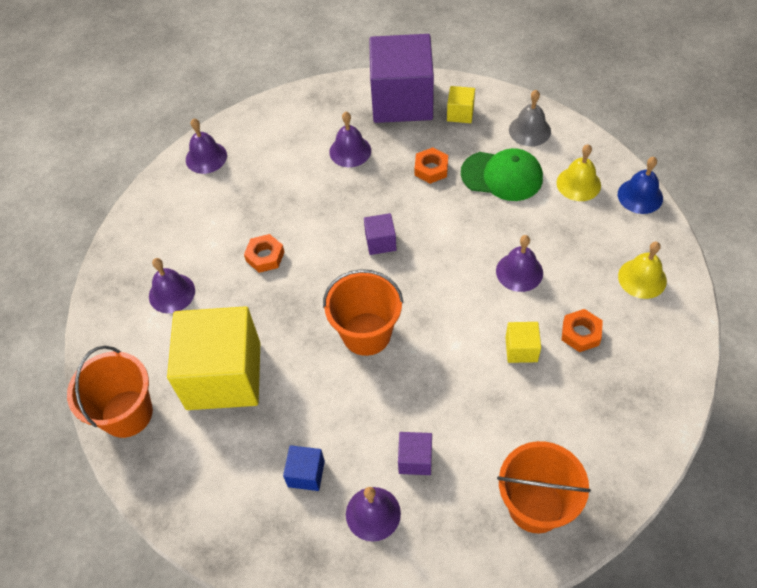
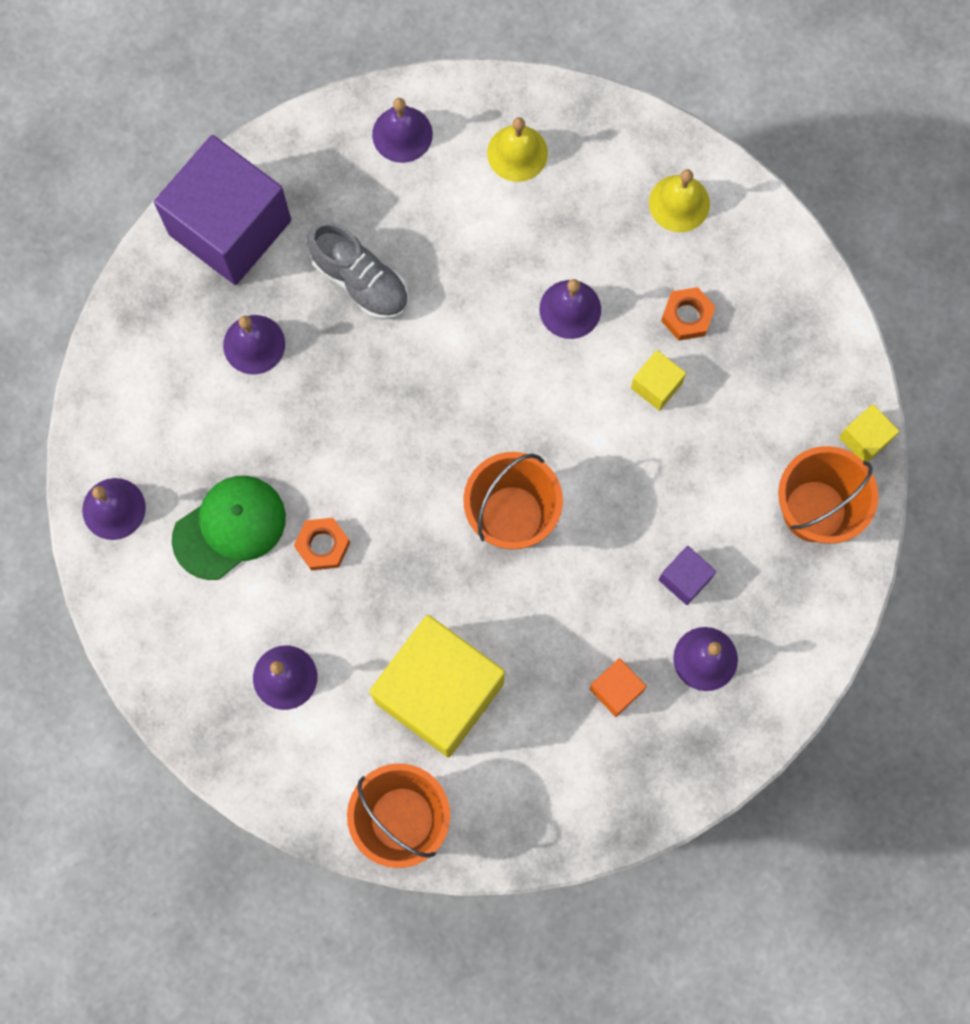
camera: 55 degrees left, 20 degrees up
(306, 474) = (616, 690): blue cube -> orange cube
(380, 242) = (411, 413): purple cube -> none
(431, 169) = (360, 281): orange nut -> grey shoe
(460, 113) = (309, 183): yellow cube -> yellow cube (864, 439)
(502, 176) = (437, 218): green cap -> green cap (230, 527)
(529, 130) = (402, 134): grey bell -> purple bell
(640, 196) = (586, 110): blue bell -> none

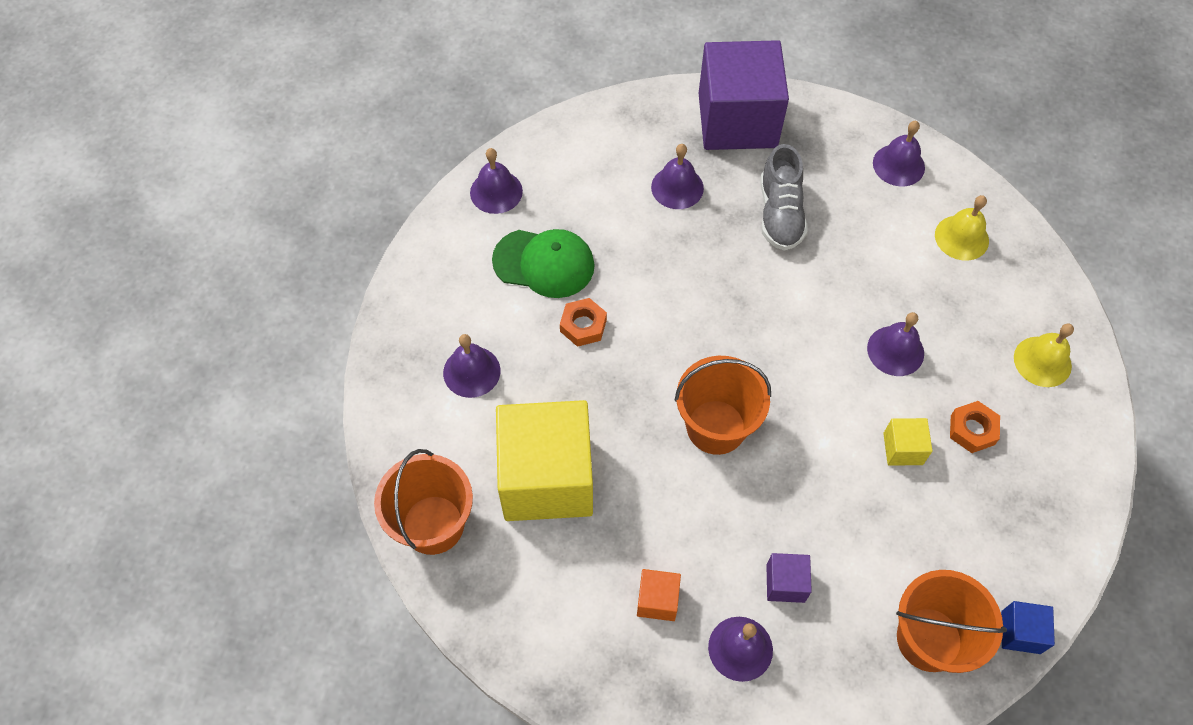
camera: 50 degrees right, 15 degrees down
(864, 439) = (1020, 632): yellow cube -> blue cube

